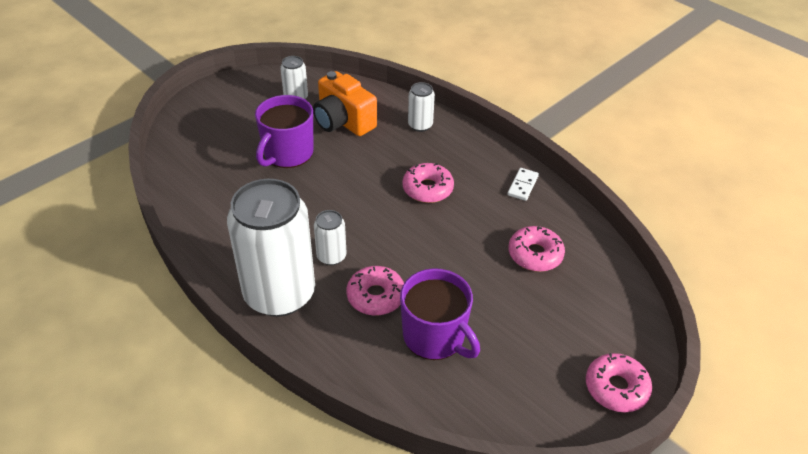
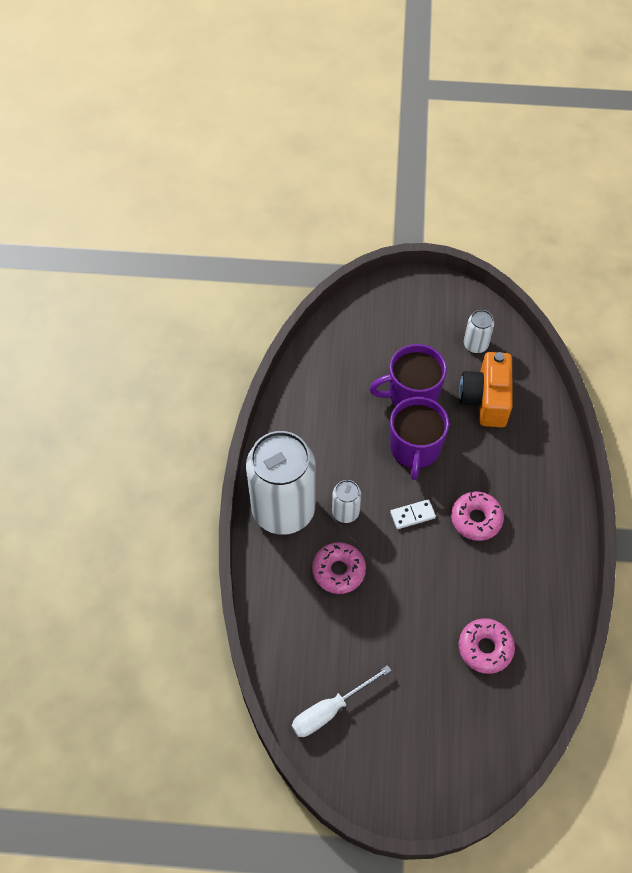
camera: 50 degrees right, 15 degrees up
(420, 125) = (542, 455): white can -> none
(435, 336) = (341, 637): purple mug -> purple mug (415, 449)
(492, 391) = (330, 710): none -> white screwdriver
(522, 185) = (552, 584): white domino -> white domino (412, 515)
(616, 388) = (409, 794): pink donut -> none

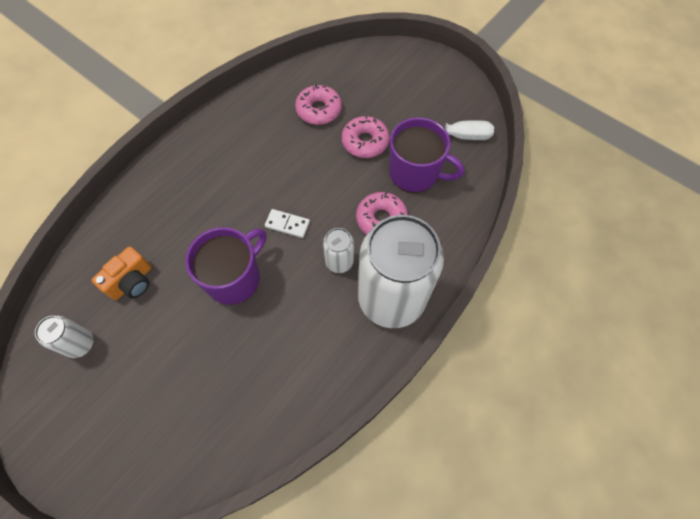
camera: 145 degrees left, 5 degrees up
(412, 395) = (188, 332): purple mug -> purple mug (415, 173)
(476, 519) = (242, 191): pink donut -> pink donut (365, 142)
(485, 399) = (132, 282): orange camera -> orange camera, size x0.66

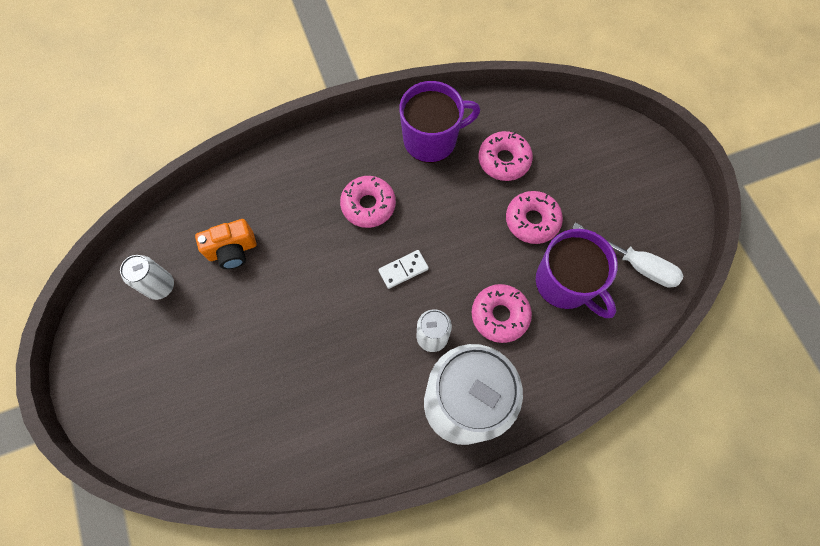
camera: 30 degrees right, 5 degrees up
(230, 191) = (368, 205): none -> pink donut
(234, 278) = (324, 298): purple mug -> purple mug (431, 140)
(287, 224) = (403, 270): white domino -> white domino turned 75 degrees counterclockwise

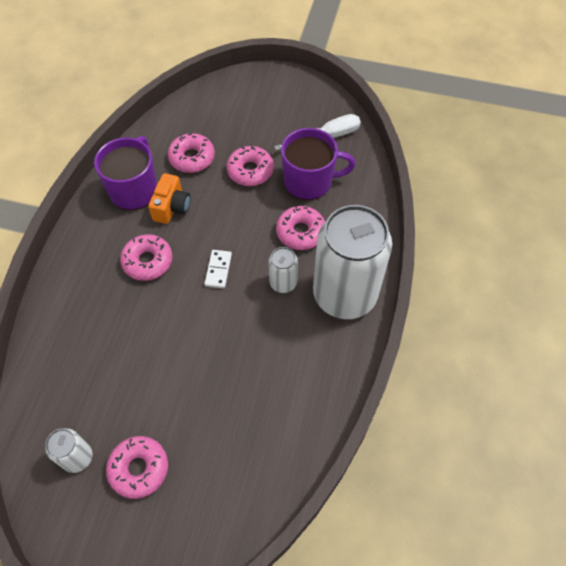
camera: 55 degrees left, 10 degrees down
(179, 341) = (139, 469): none -> pink donut
(232, 250) = (97, 381): orange camera -> orange camera (172, 207)

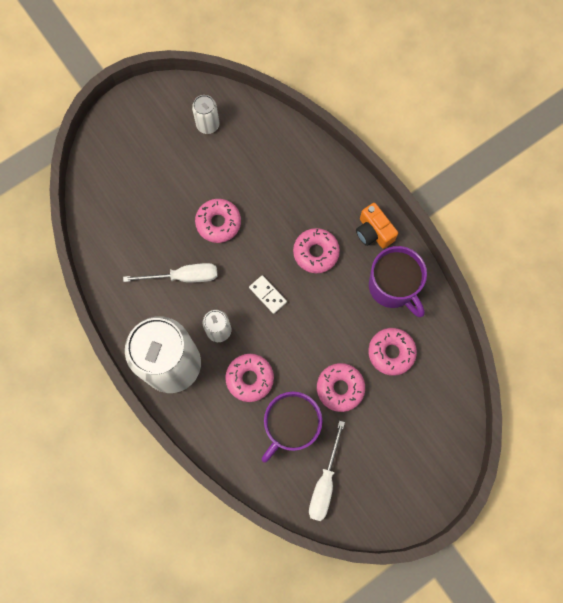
camera: 130 degrees right, 15 degrees up
(139, 469) = (171, 152): pink donut -> pink donut (218, 223)
(172, 207) = (352, 302): orange camera -> orange camera (373, 232)
(261, 348) = (183, 277): none -> white screwdriver

